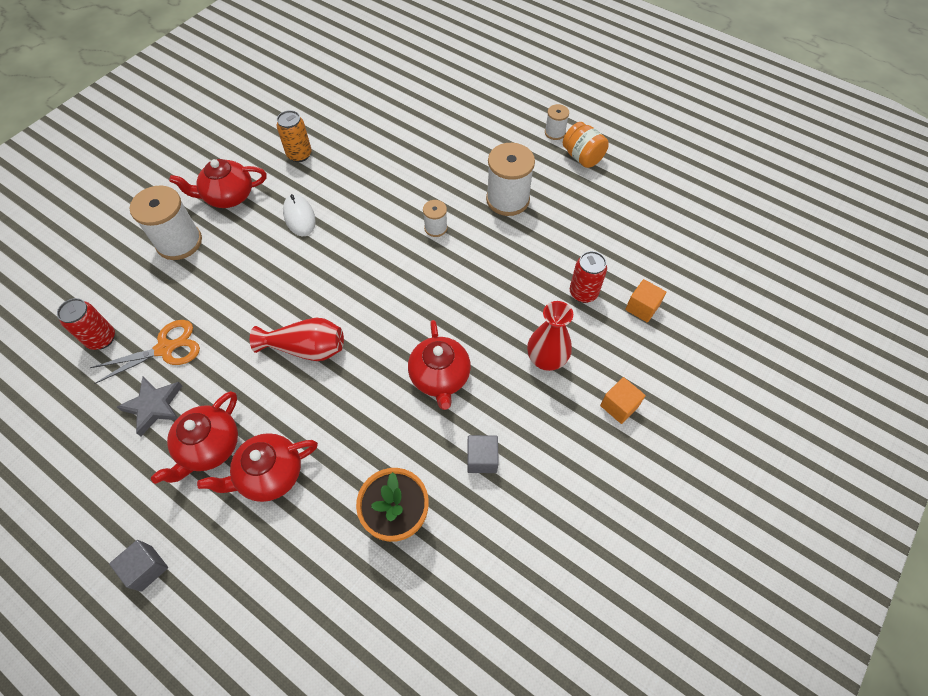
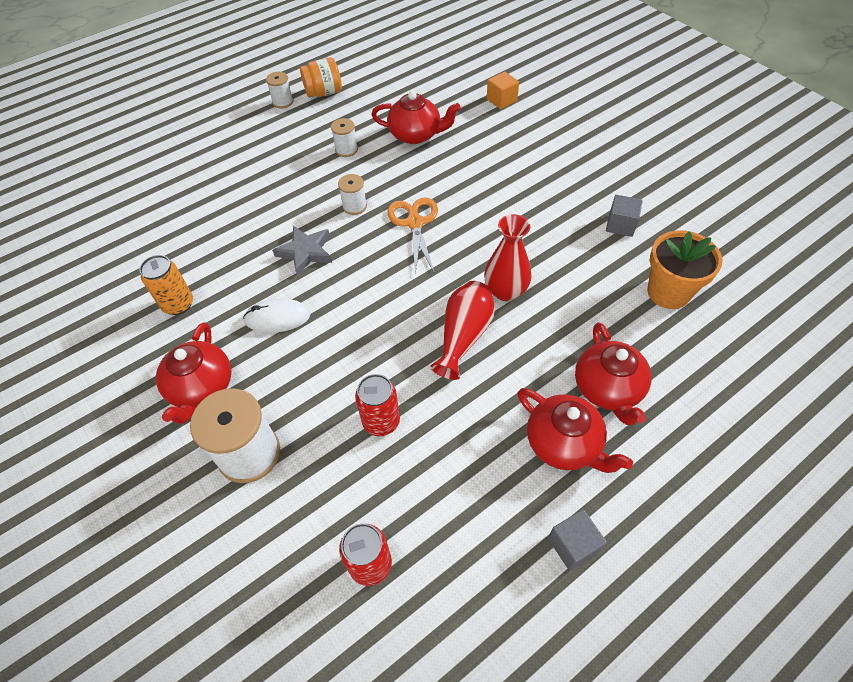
camera: 70 degrees left, 5 degrees down
(146, 568) = (701, 521): grey cube -> grey cube (573, 545)
(154, 406) = (495, 501): grey star -> grey star (305, 252)
(165, 349) = (415, 482): orange scissors -> orange scissors (414, 223)
(440, 377) = (531, 236): red teapot -> red teapot (416, 135)
(507, 199) = (346, 149): white spool -> white spool, size x0.52
(546, 359) = (533, 164): red vase -> red vase (505, 291)
(583, 293) = (474, 128): red can -> red can (381, 421)
(619, 406) = (589, 135): orange cube -> none

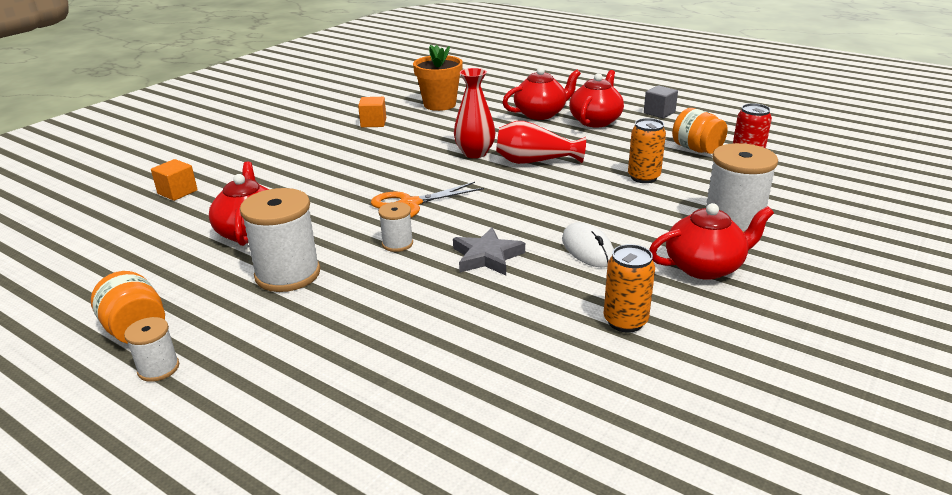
camera: 110 degrees left, 25 degrees down
(346, 149) = (287, 274): white spool -> white spool, size x1.94
(381, 421) = (643, 177): red can -> orange can
(429, 522) = (696, 149): none -> orange jar
(620, 225) = (373, 123): grey cube -> orange cube

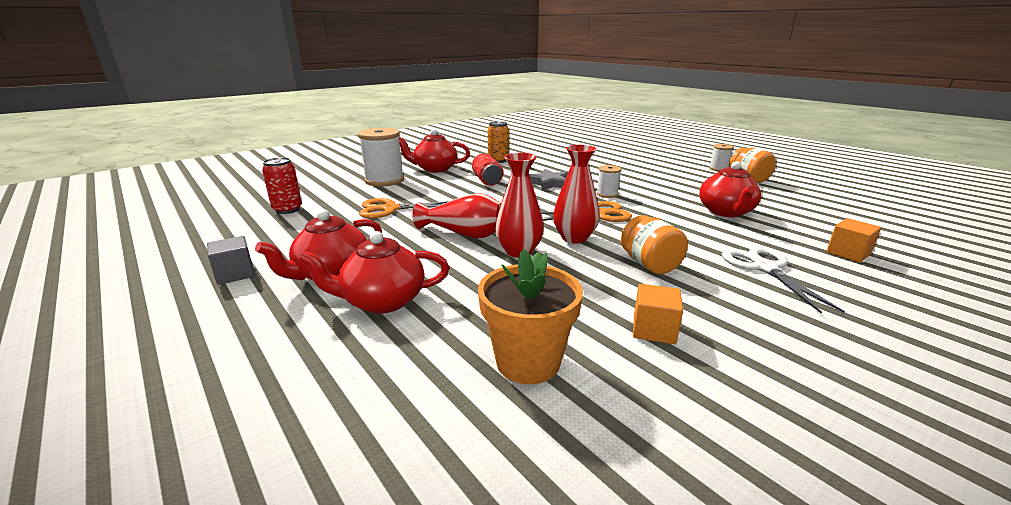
camera: 165 degrees left, 5 degrees down
(271, 168) = (765, 268): none -> white scissors
(287, 274) = (677, 189): white spool -> none
(430, 172) = (574, 238): none -> red vase
(587, 249) = (487, 180): white mouse -> red can
(643, 177) = (390, 209): orange can -> orange scissors
(696, 149) = (301, 224): orange jar -> orange jar (649, 265)

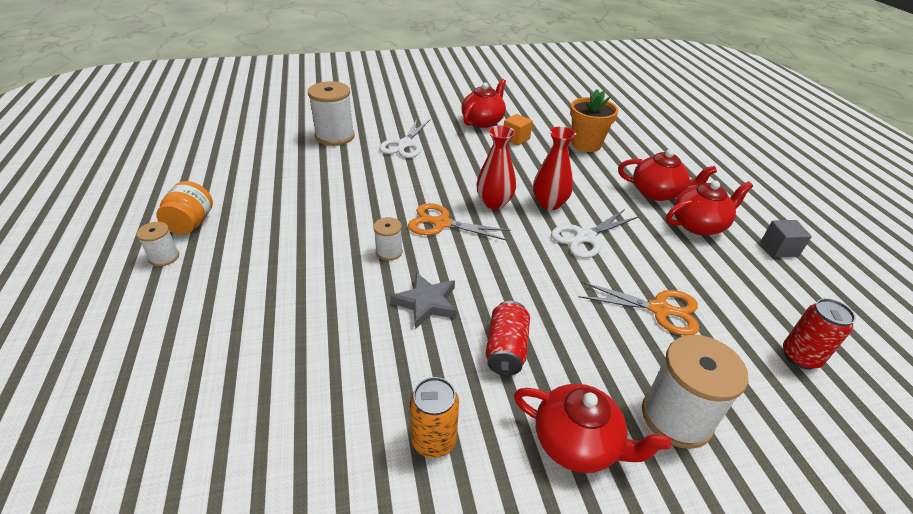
camera: 155 degrees left, 15 degrees up
(464, 234) = (585, 237): red vase -> white scissors
(649, 265) = (469, 166): orange jar -> none
(726, 212) = (328, 188): red teapot -> red teapot (483, 121)
(848, 253) = (335, 136): orange cube -> white spool

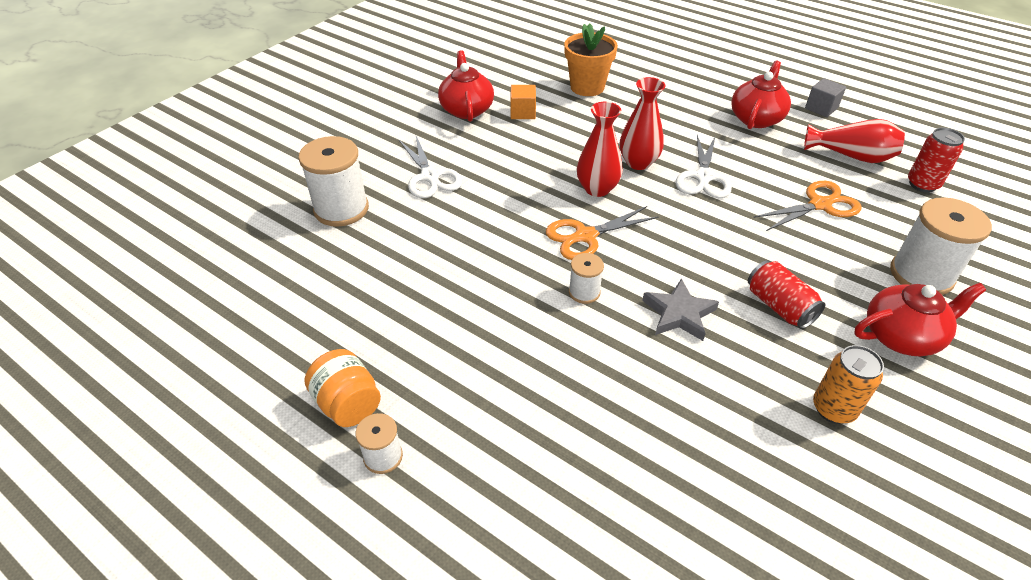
camera: 40 degrees left, 5 degrees up
(657, 193) = (696, 105): red teapot -> none
(753, 295) = (851, 156): none -> red vase

